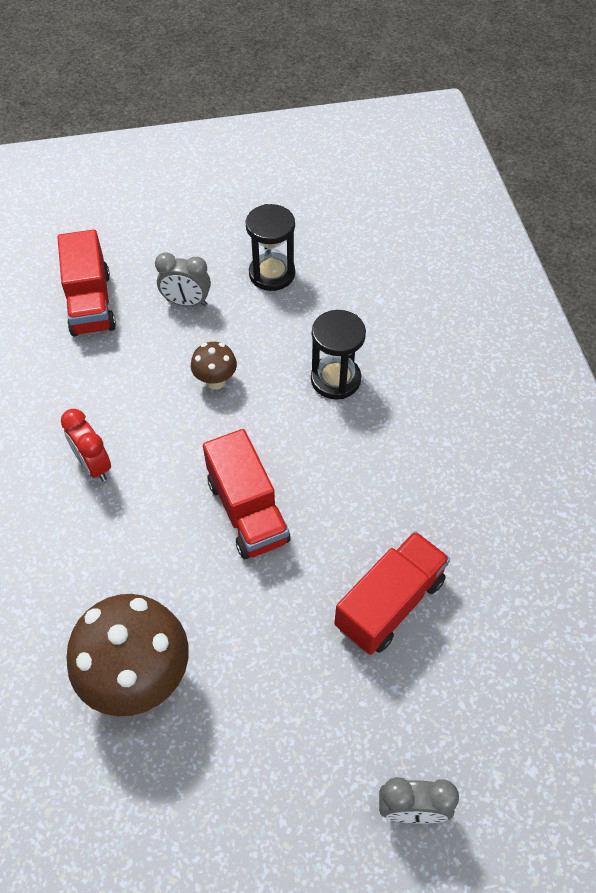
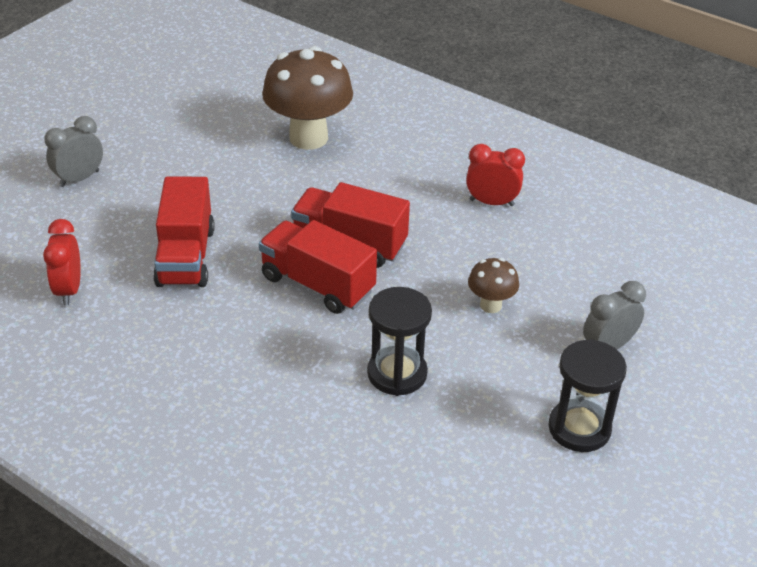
camera: 135 degrees right, 15 degrees down
(91, 303) = (676, 292): red truck -> red truck (317, 284)
(516, 642) = (69, 290): none -> red clock

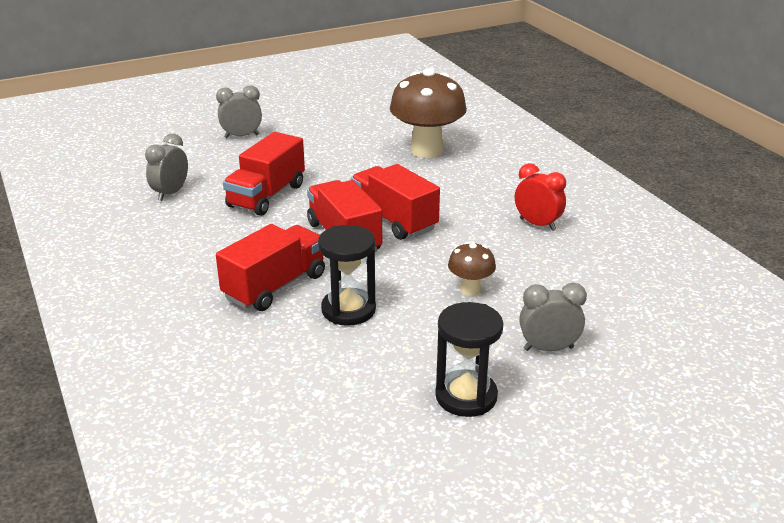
camera: 30 degrees right, 10 degrees down
(69, 290) = (170, 193): red clock -> grey clock
(299, 373) = (275, 286): none -> red truck

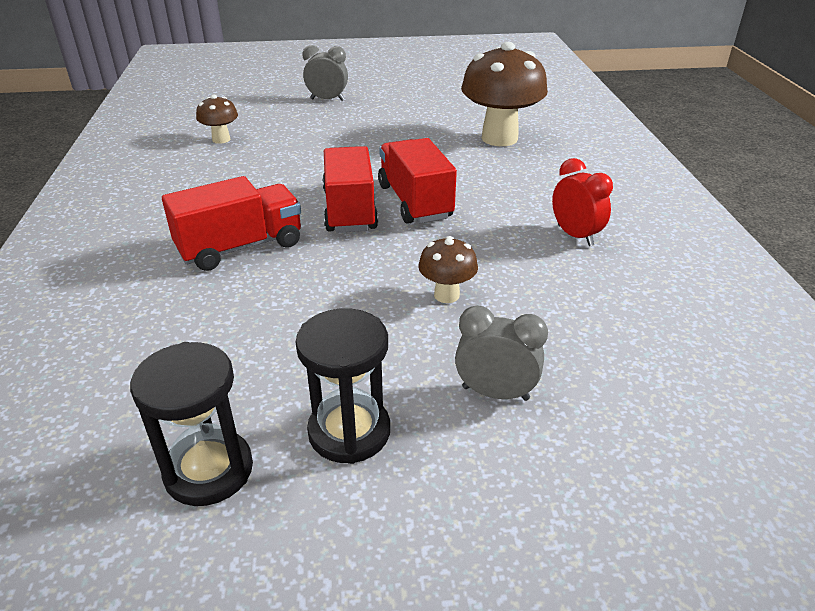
camera: 20 degrees right, 5 degrees up
(170, 193) = (221, 139): grey clock -> brown mushroom
(266, 196) = (306, 156): red truck -> none
(348, 310) = (294, 289): black hourglass -> black hourglass (209, 470)

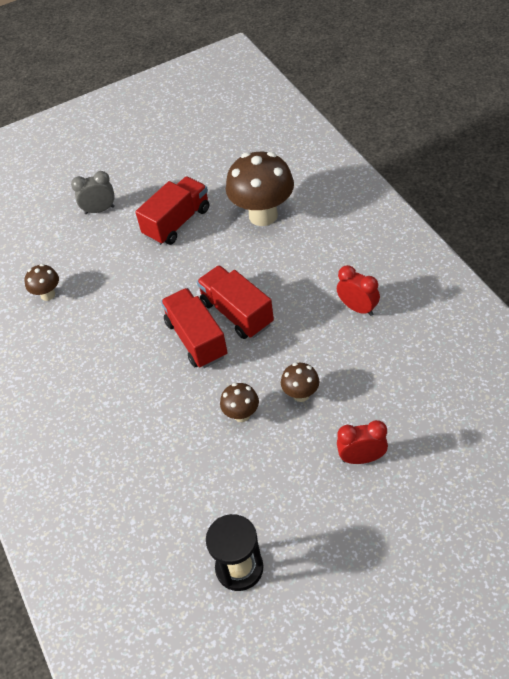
camera: 15 degrees left, 15 degrees up
(240, 247) = (144, 404): red truck -> red truck (177, 222)
(349, 431) = (297, 515): black hourglass -> none
(352, 292) = (241, 415): none -> brown mushroom
(495, 393) = (362, 458): grey clock -> red clock

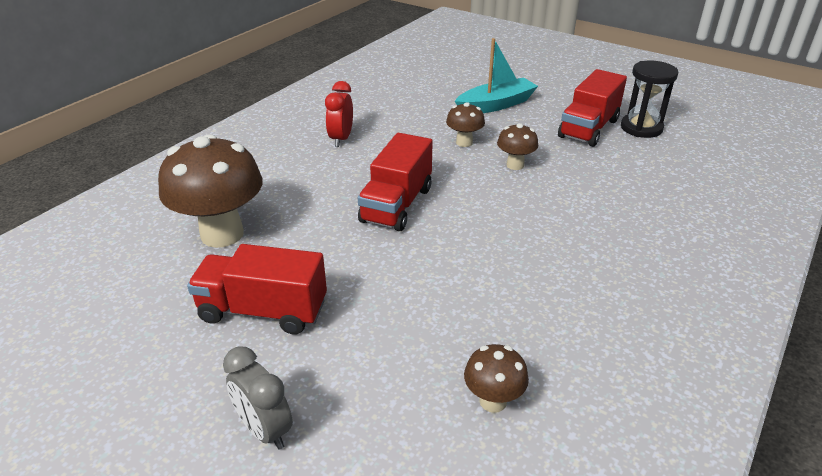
camera: 125 degrees left, 15 degrees down
(196, 339) = (453, 220): red truck -> red truck (588, 128)
(362, 458) = (496, 105): red clock -> turquoise boat

